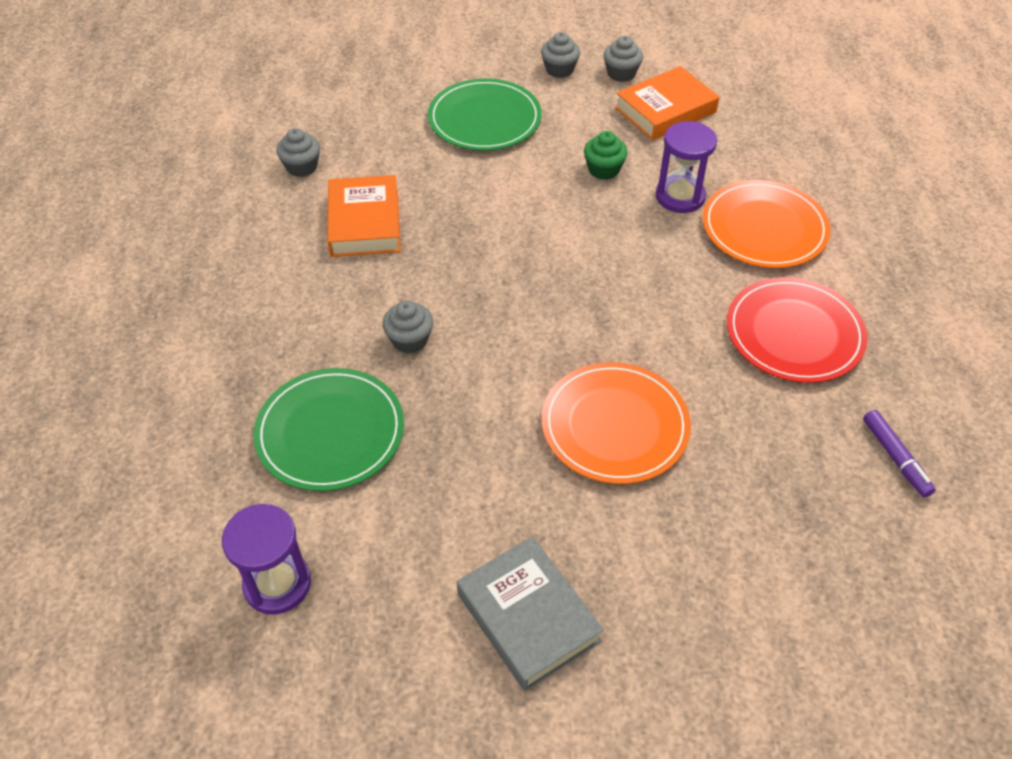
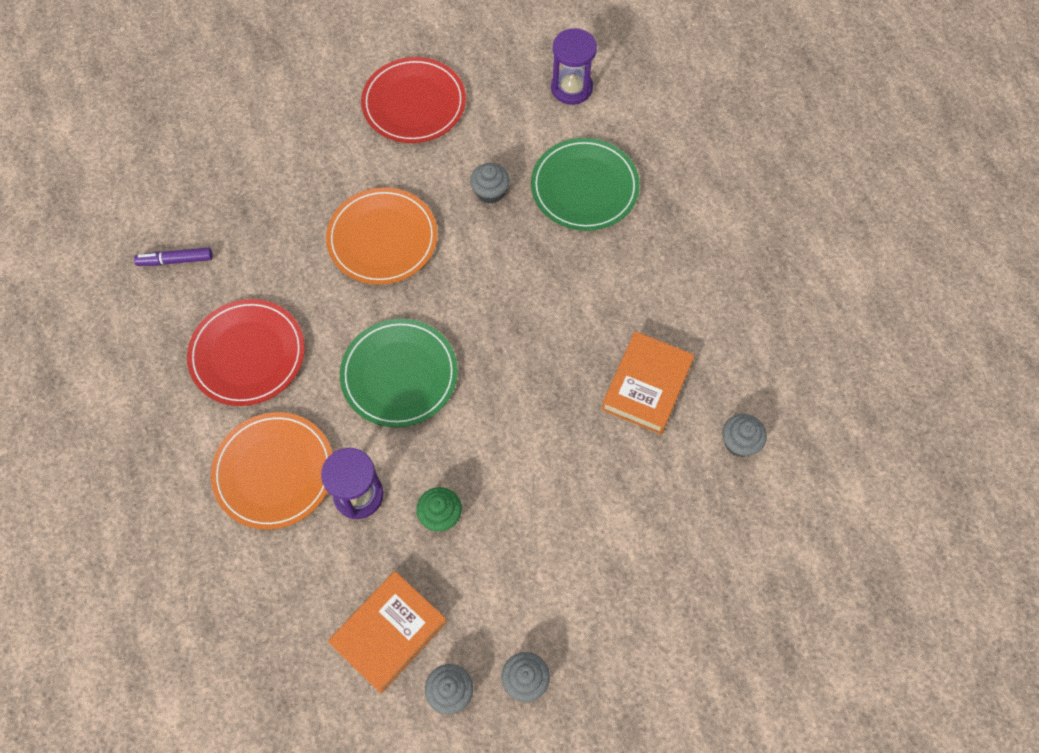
camera: 165 degrees right, 15 degrees up
(365, 223) = (646, 386): orange book -> orange book turned 45 degrees clockwise
(409, 340) = (558, 274): grey cupcake -> grey cupcake (490, 192)
(484, 119) = (584, 563): green plate -> green plate (399, 374)
(528, 617) = (414, 103): grey book -> red plate
(895, 458) = (175, 260): purple marker -> purple marker turned 60 degrees counterclockwise

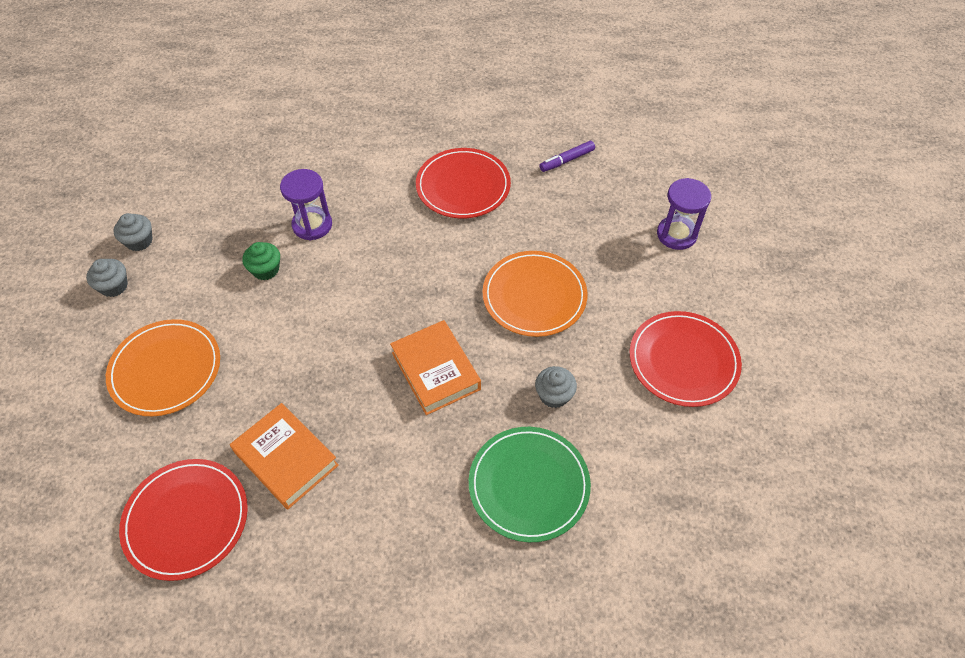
camera: 110 degrees right, 10 degrees down
(175, 260) = (567, 160): purple marker -> purple marker turned 135 degrees counterclockwise
(274, 472) = (359, 182): orange plate -> orange plate (165, 369)
(389, 633) = (202, 218): orange book -> orange book (435, 371)
(399, 374) = (397, 274): green plate -> none
(571, 88) = (666, 519): purple hourglass -> purple hourglass (676, 234)
(739, 442) = (186, 520): grey cupcake -> red plate

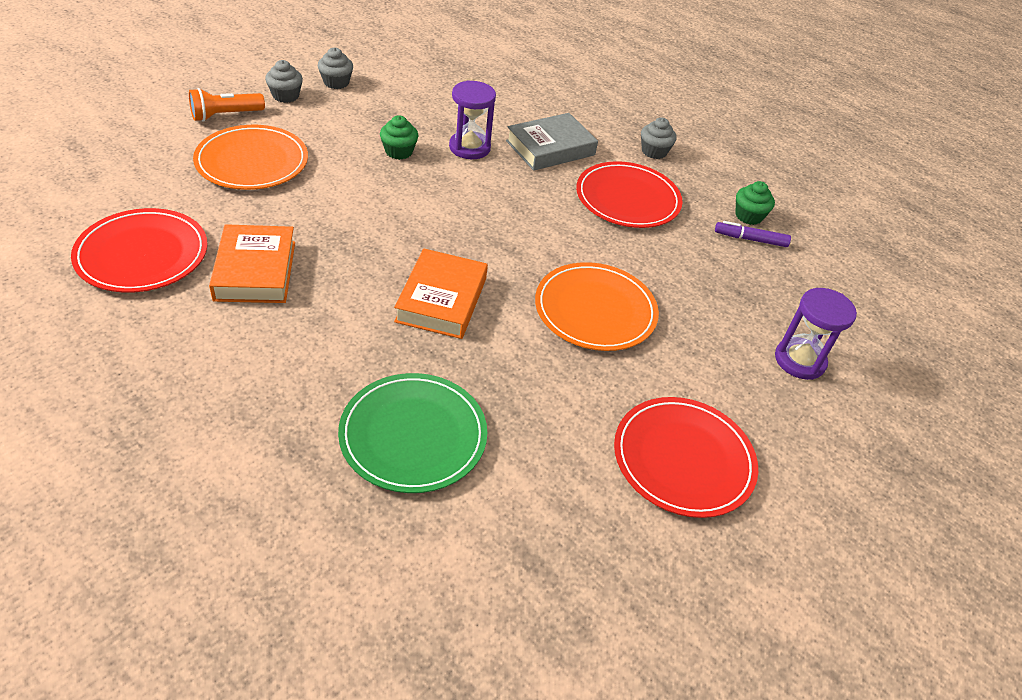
camera: 35 degrees right, 10 degrees down
(88, 344) = (225, 115): none -> orange flashlight
(368, 181) = (550, 148): none -> grey book
(548, 141) = (748, 216): none -> green cupcake
(554, 395) = (521, 390): grey cupcake -> grey cupcake (654, 151)

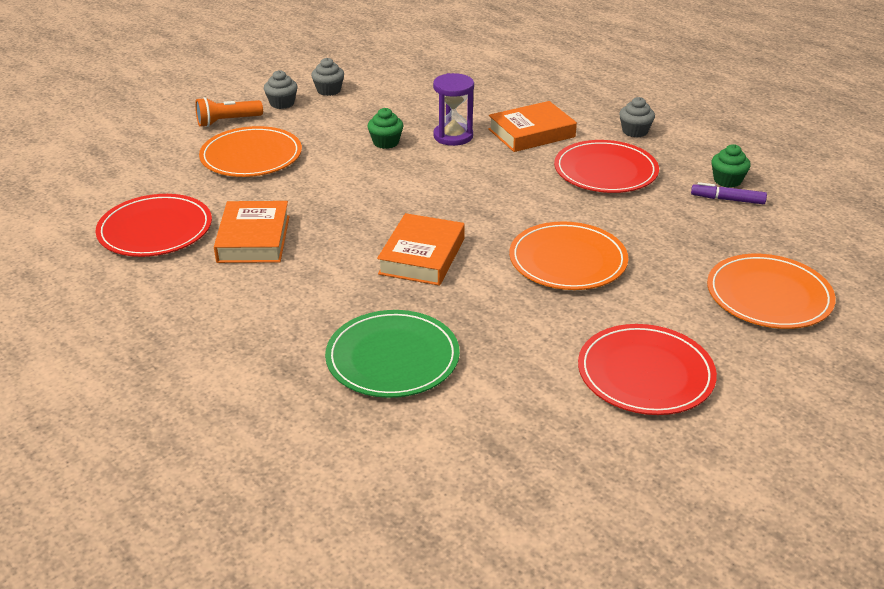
camera: 10 degrees right, 10 degrees down
(550, 148) = (531, 133): grey book -> orange book
(799, 360) = (769, 296): purple hourglass -> orange plate

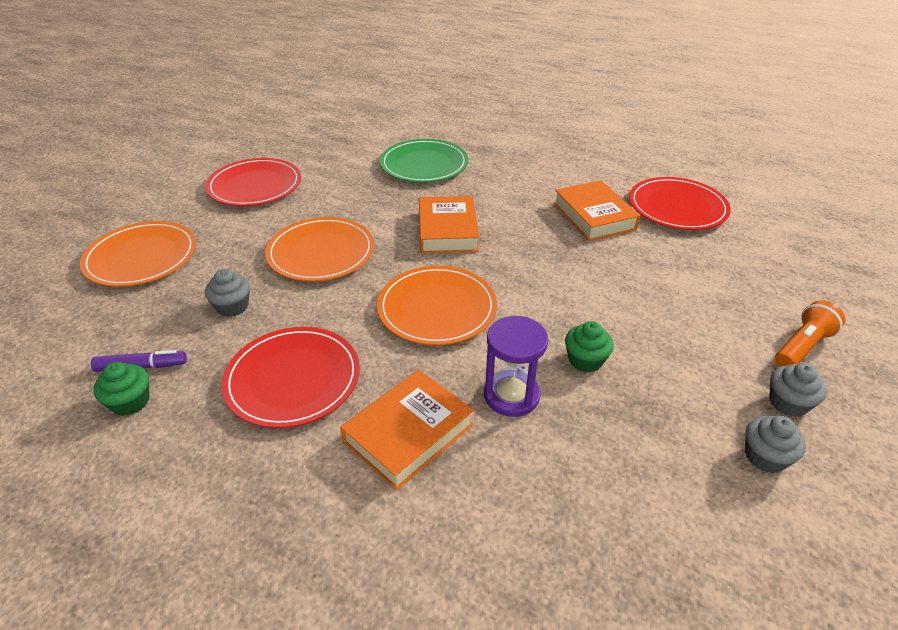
camera: 160 degrees right, 5 degrees up
(251, 156) = (705, 300): orange plate -> orange plate (437, 308)
(635, 131) = (251, 484): grey cupcake -> grey cupcake (232, 307)

